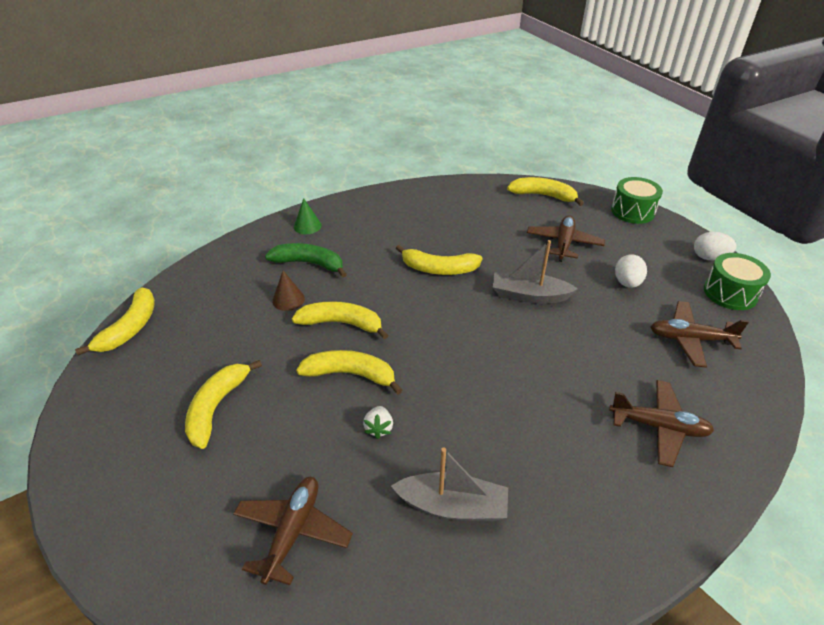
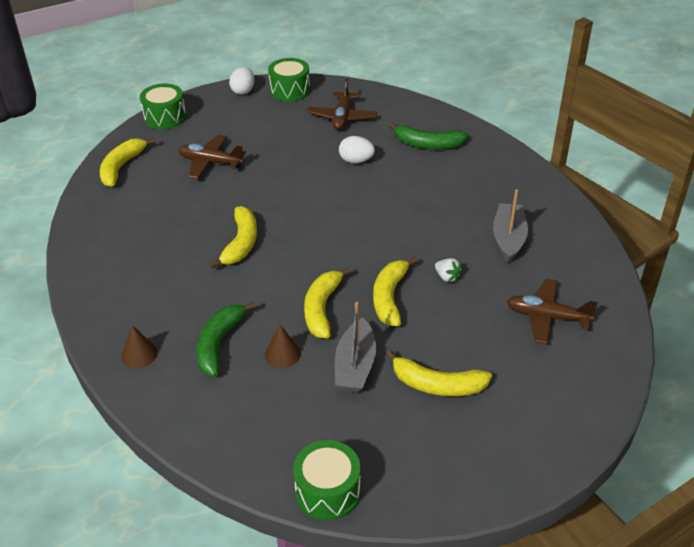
camera: 90 degrees left, 0 degrees up
(130, 328) = (327, 491): yellow banana -> green drum
(307, 226) = (139, 354): green cone -> brown cone
(379, 428) = (447, 277): white strawberry -> white strawberry turned 45 degrees clockwise
(529, 295) = (286, 189): grey boat -> grey boat (355, 366)
(627, 283) = (273, 135): white egg -> white egg (356, 161)
(658, 427) = (428, 144): brown plane -> green banana

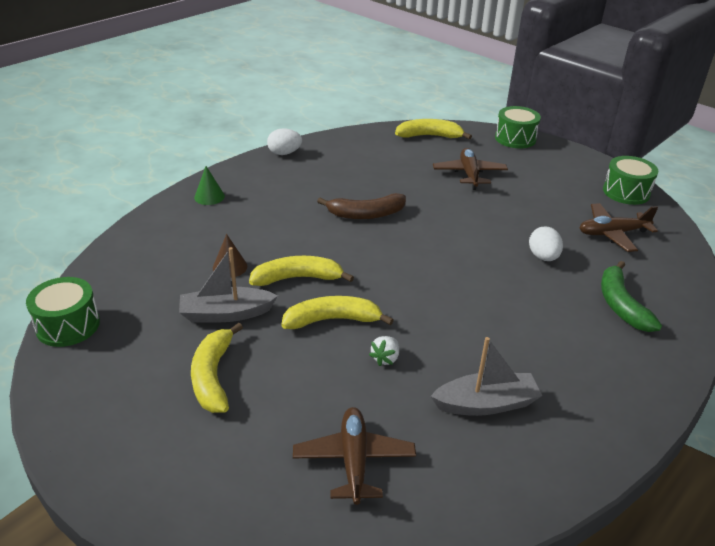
camera: 70 degrees right, 5 degrees down
(139, 354) = (209, 196): brown cone -> green cone
(219, 343) = (233, 231): green banana -> none
(241, 243) = (366, 214): yellow banana -> brown banana
(243, 91) = (596, 167): white egg -> white egg (284, 153)

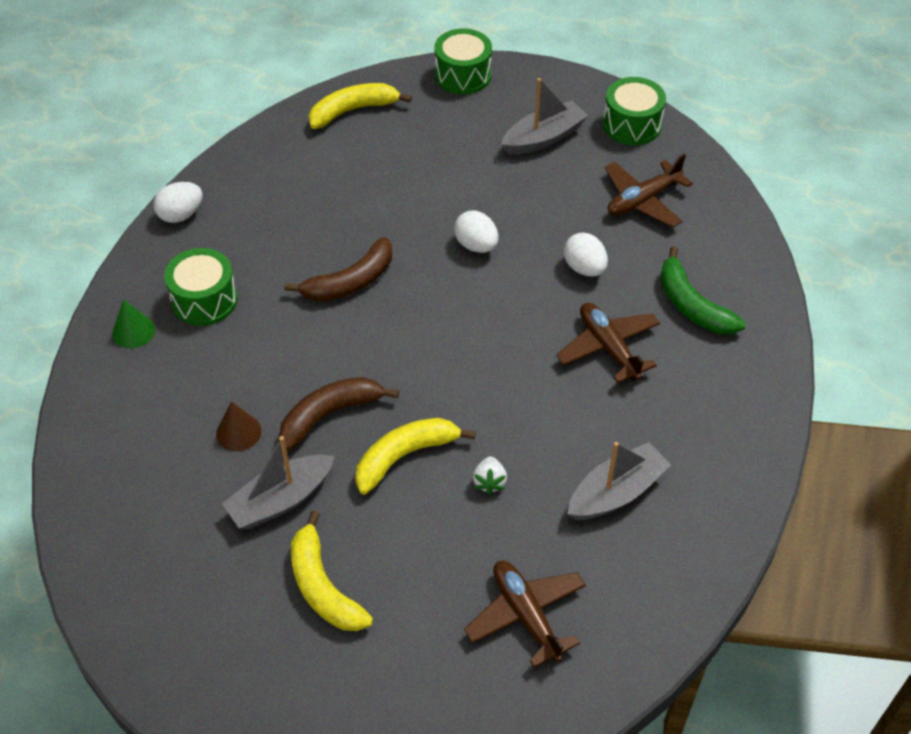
camera: 25 degrees left, 15 degrees up
(68, 325) = (107, 597): green drum -> green drum (204, 300)
(298, 278) = (330, 414): yellow banana -> brown banana
(468, 221) = (476, 245): none -> white egg
(469, 174) = (438, 164): brown plane -> brown plane (608, 347)
(554, 181) = (543, 138): none -> grey boat

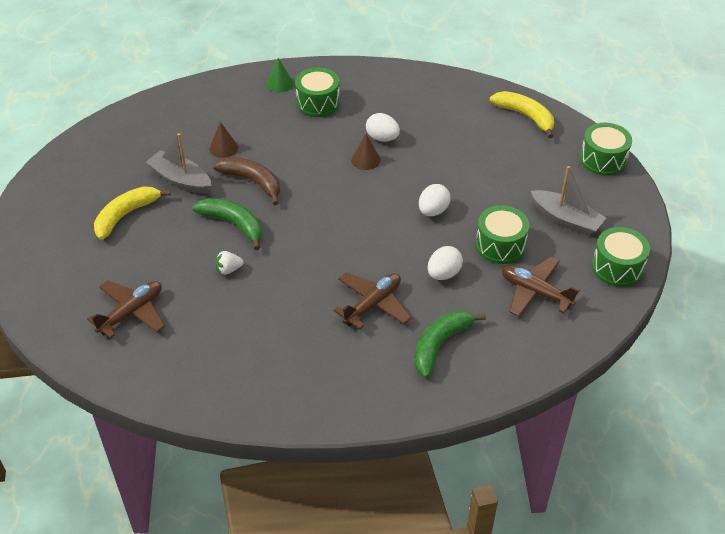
camera: 70 degrees right, 5 degrees down
(181, 215) = (381, 72): white egg -> white egg (382, 138)
(350, 282) = (365, 160): brown banana -> brown cone
(405, 456) = (234, 224): yellow banana -> green banana
(559, 205) = (500, 245): none -> green drum
(616, 492) = (244, 337): grey boat -> none

